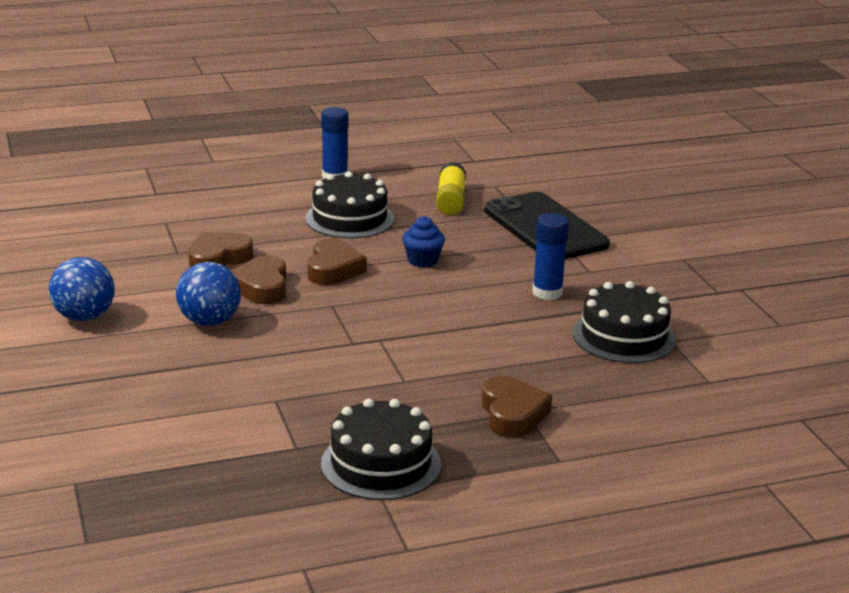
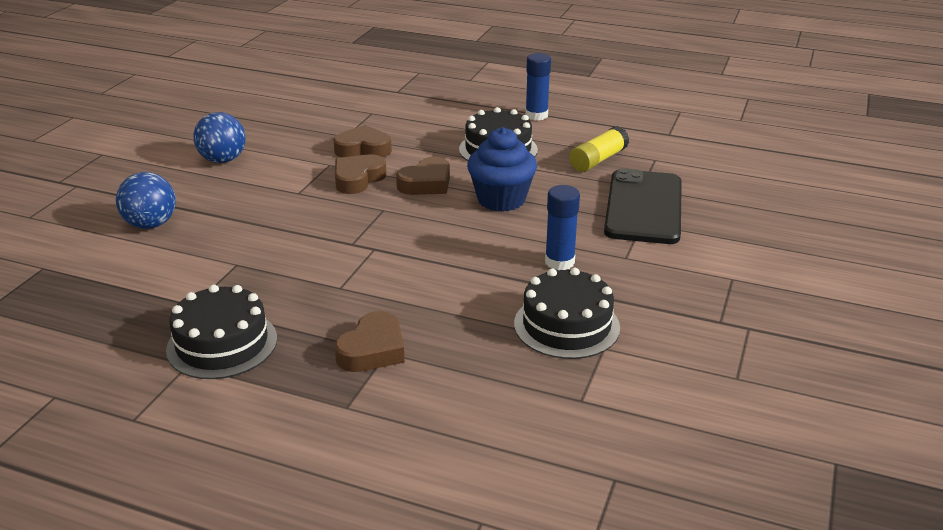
camera: 40 degrees right, 5 degrees up
(209, 321) = (287, 191): blue ball -> blue ball (151, 224)
(422, 260) = (501, 200): blue cupcake -> blue cupcake, size x1.75

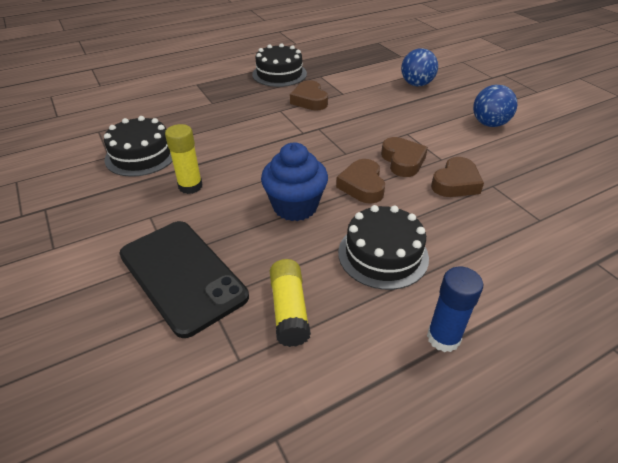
camera: 130 degrees right, 10 degrees up
(373, 350) = (219, 100): brown heart -> brown heart (309, 100)
(559, 262) = (190, 186): blue glue stick -> yellow glue stick

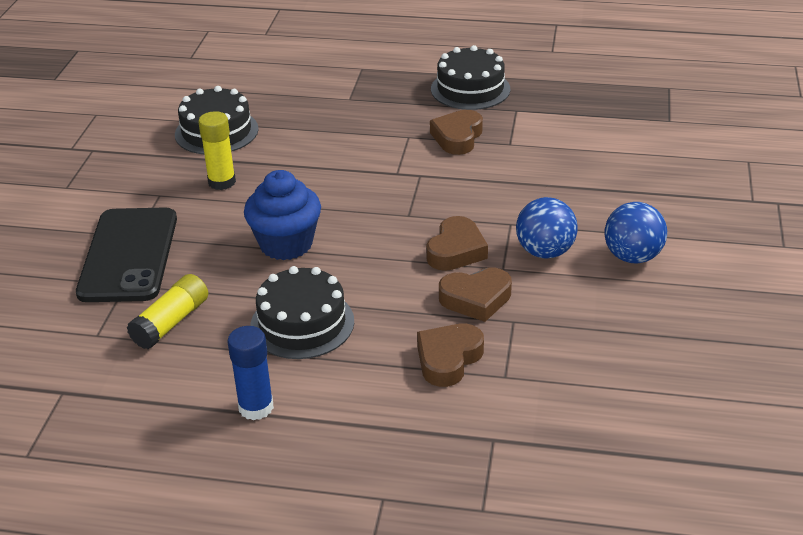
camera: 40 degrees right, 5 degrees down
(362, 186) = (375, 255): brown heart -> brown heart (448, 359)
(416, 84) = (623, 168): blue ball -> blue ball (545, 252)

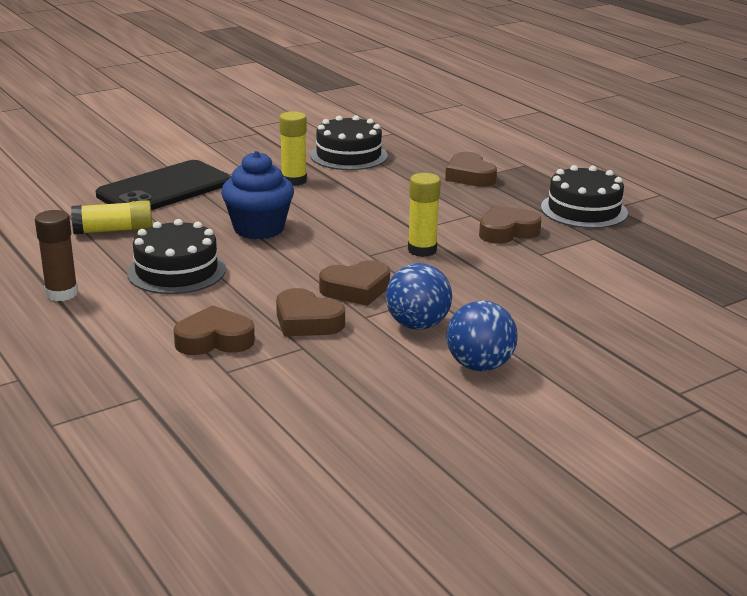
camera: 45 degrees right, 10 degrees down
(256, 407) = (61, 293): blue glue stick -> brown glue stick
(344, 101) = (469, 176): none -> brown heart
(435, 188) = (422, 250): none -> yellow glue stick

